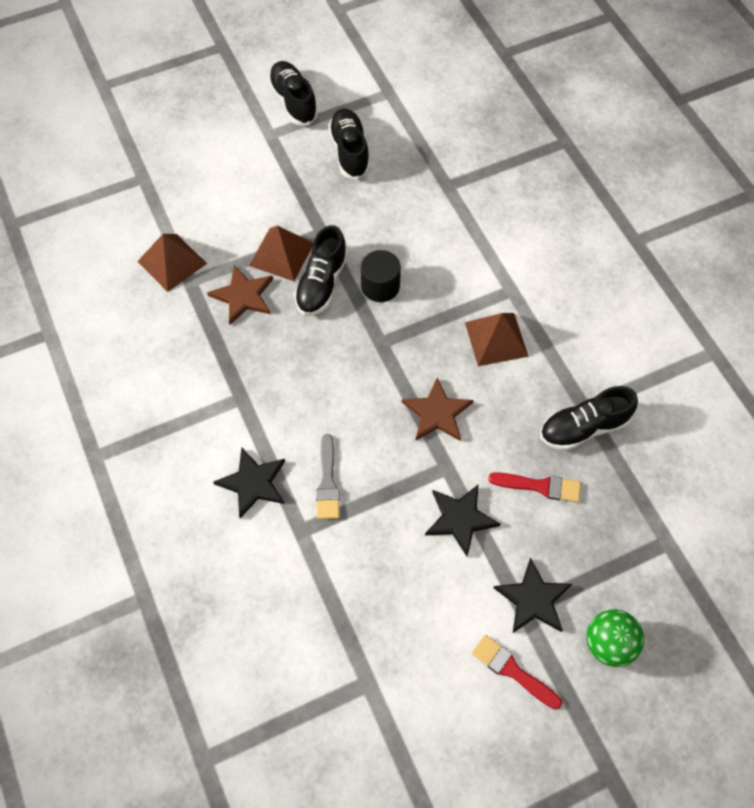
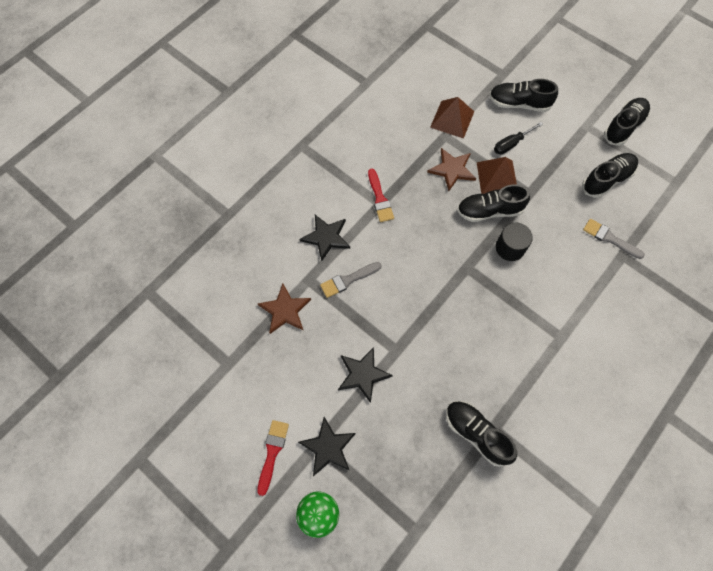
camera: 65 degrees right, 5 degrees up
(197, 183) = (519, 104): none -> black shoe
(247, 218) = (511, 144): none -> black screwdriver
(421, 186) = (609, 238): none -> grey brush
(437, 413) = (433, 326): brown star -> brown star (285, 310)
(496, 339) = (513, 342): brown pyramid -> none
(540, 486) = (414, 419): red brush -> red brush (380, 198)

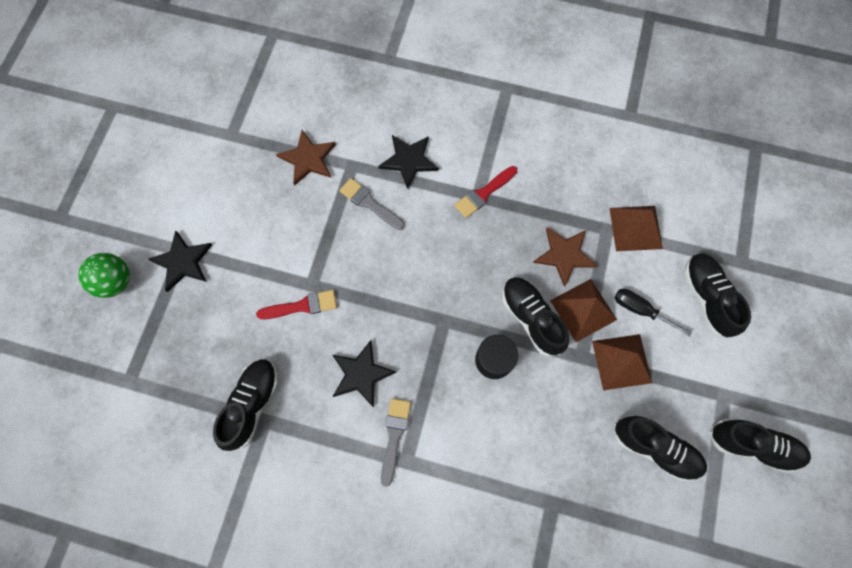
camera: 65 degrees right, 5 degrees up
(272, 452) = (159, 214): red brush -> red brush (302, 306)
(363, 374) = (271, 262): black star -> black star (361, 374)
(542, 171) = (621, 361): none -> brown pyramid
(609, 238) = (569, 479): grey brush -> grey brush (394, 436)

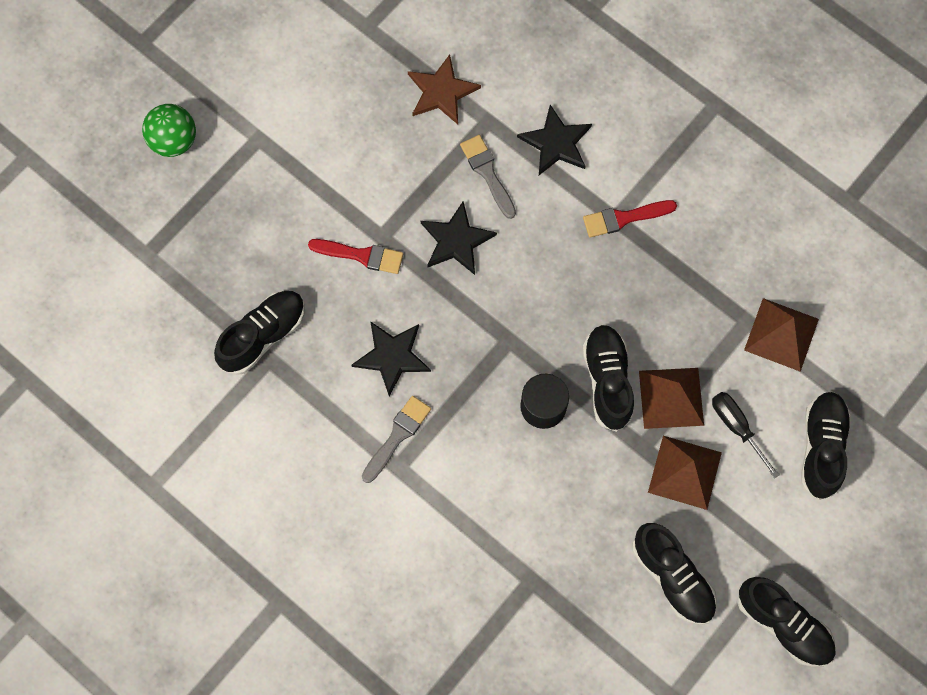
camera: 25 degrees right, 0 degrees up
(182, 262) = (253, 150): black star -> black star (456, 240)
(564, 255) = (681, 328): brown star -> none

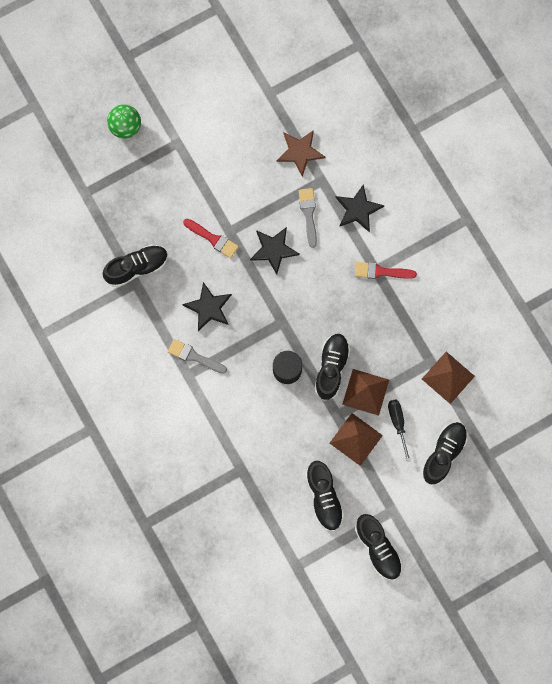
camera: 20 degrees right, 5 degrees up
(397, 436) = (194, 356): grey brush -> grey brush turned 120 degrees counterclockwise

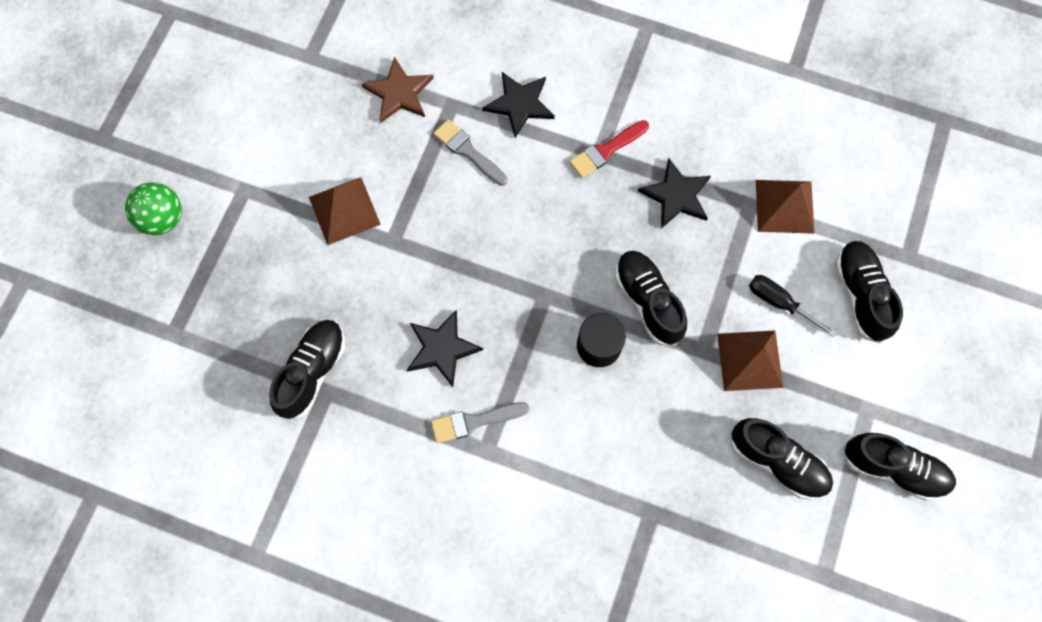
camera: 40 degrees left, 5 degrees down
(213, 239) = (379, 265): red brush -> none
(273, 249) = (462, 221): black star -> black star (676, 195)
(365, 392) = (711, 297): brown pyramid -> brown pyramid (344, 210)

